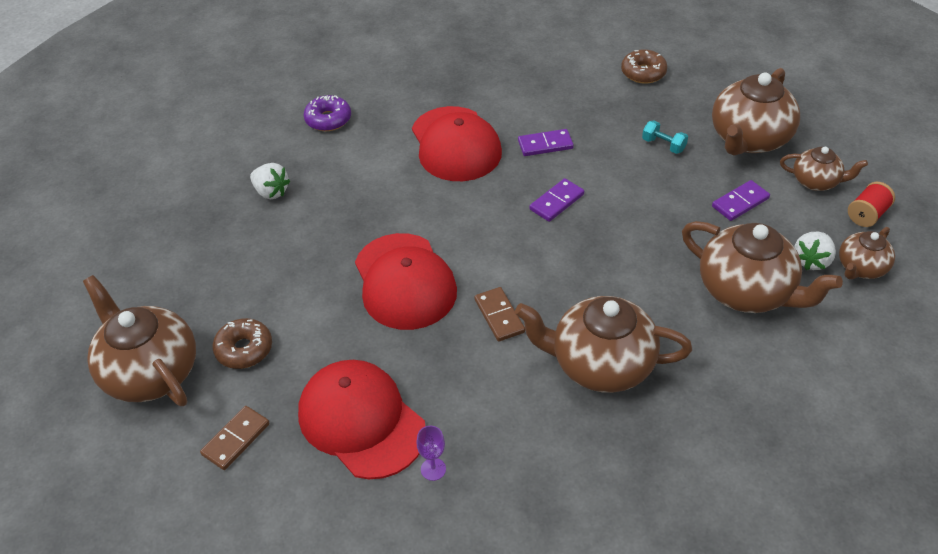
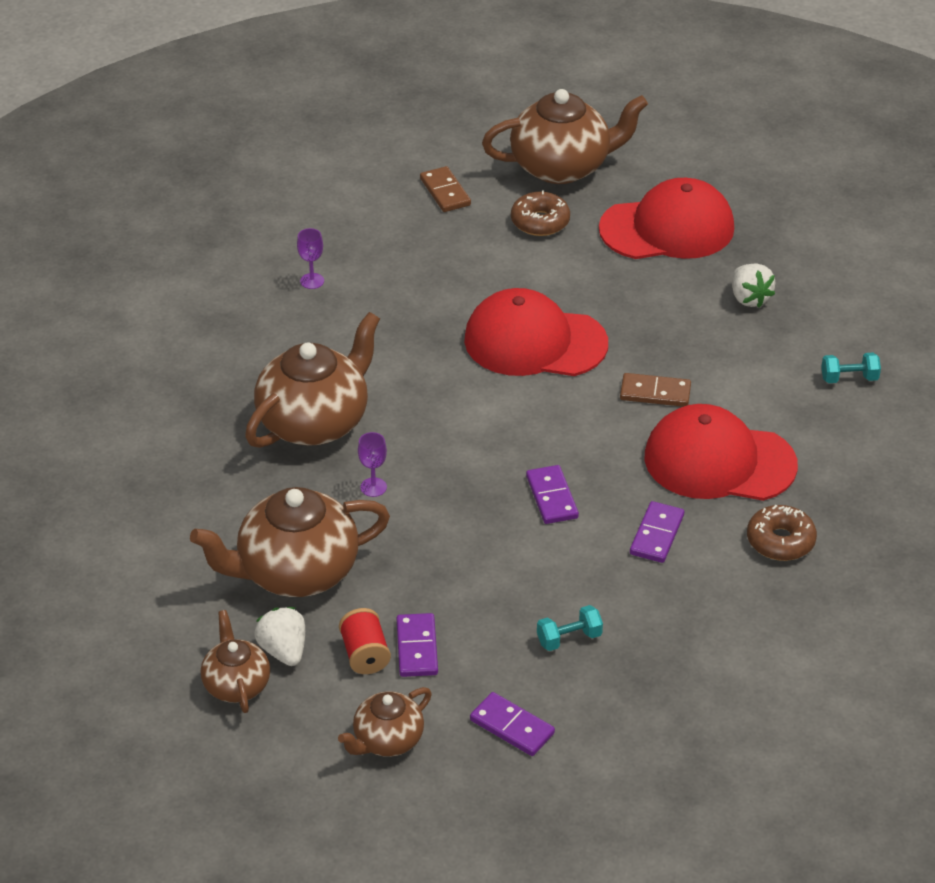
camera: 120 degrees right, 5 degrees down
(271, 192) = (749, 298): white strawberry -> white strawberry turned 90 degrees counterclockwise
(328, 119) = (849, 378): purple donut -> turquoise dumbbell
(361, 421) = (397, 260): red cap -> red cap (667, 228)
(499, 316) = (433, 384): brown domino -> brown domino (655, 393)
(632, 293) = (373, 487): none -> purple goblet
(643, 73) = (729, 703): brown donut -> brown donut (780, 541)
(749, 139) = (512, 727): brown teapot -> purple domino
(867, 215) = (298, 748): red spool -> red spool (365, 654)

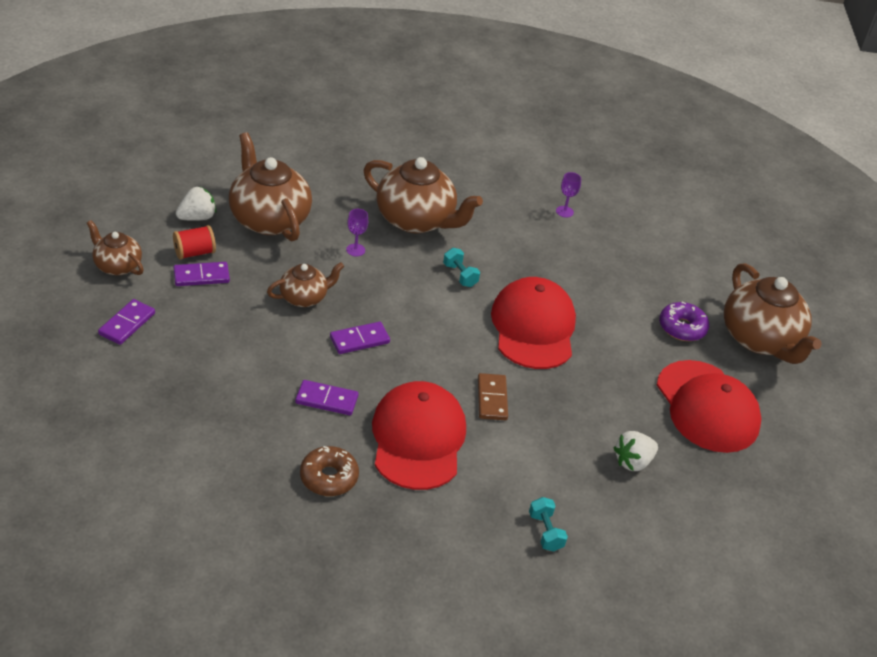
camera: 75 degrees right, 0 degrees up
(236, 684) = (167, 200): brown teapot -> brown teapot (304, 297)
(445, 192) = (695, 274): brown domino -> none
(540, 222) = (682, 328): brown donut -> purple donut
(569, 638) = (212, 351): turquoise dumbbell -> turquoise dumbbell (460, 275)

